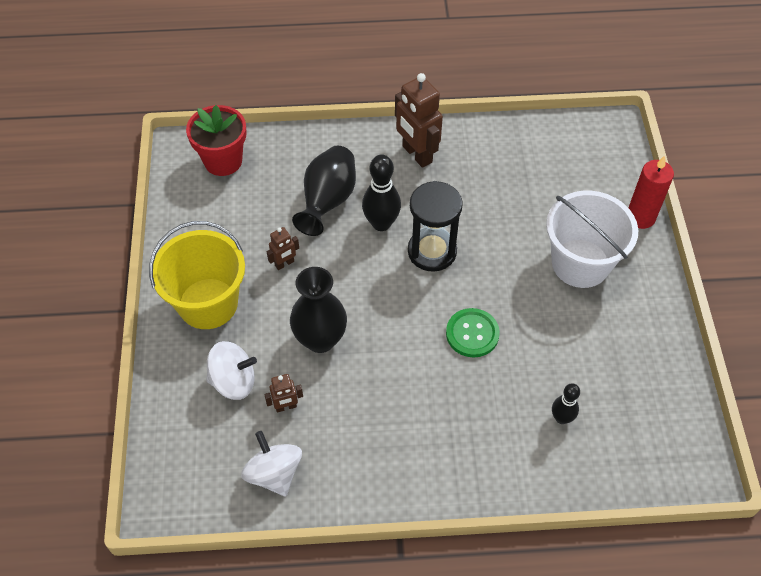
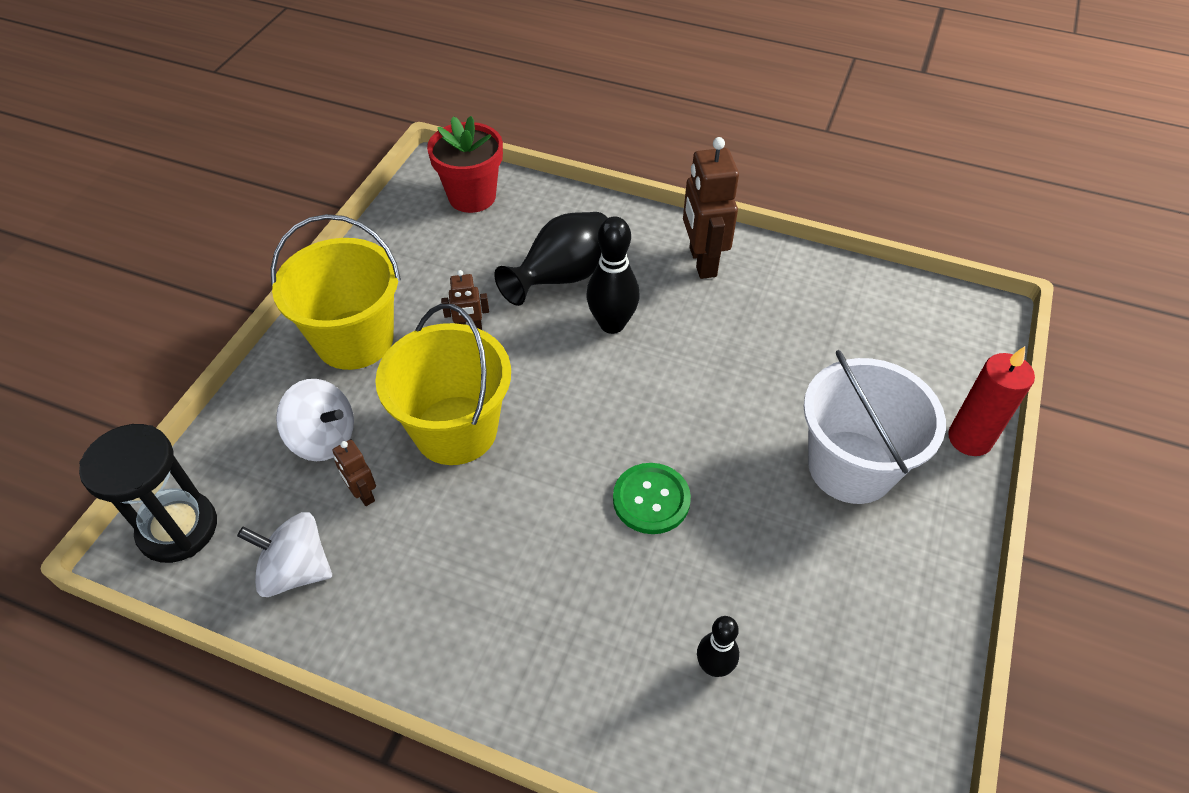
camera: 25 degrees right, 5 degrees down
(274, 473) = (296, 570): white spinning top -> white spinning top turned 75 degrees counterclockwise
(286, 407) = (363, 494): brown robot -> brown robot turned 45 degrees clockwise
(320, 339) = (455, 430): black vase -> yellow bucket
(432, 251) = (656, 379): black hourglass -> black hourglass (178, 529)

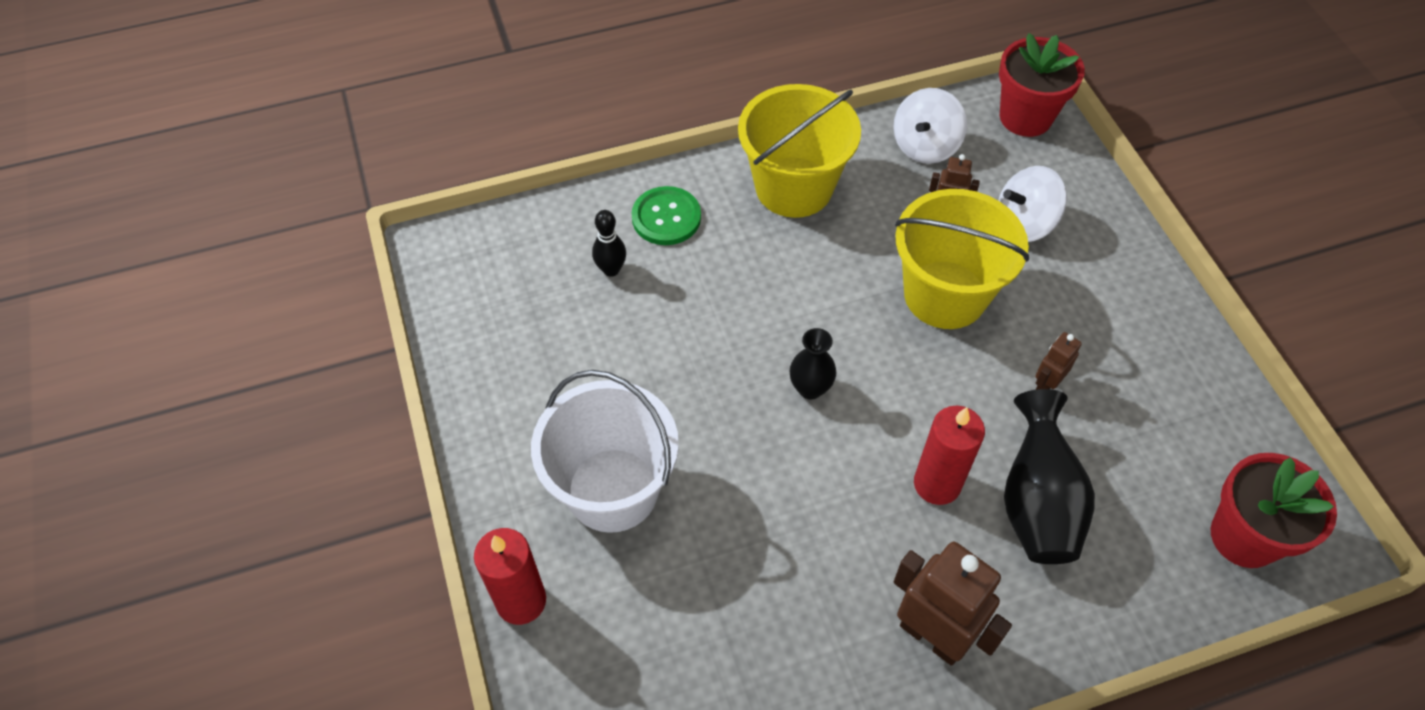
camera: 140 degrees right, 5 degrees up
(178, 529) = (1025, 117): black hourglass -> red flower pot
(296, 570) = (925, 146): white spinning top -> white spinning top turned 150 degrees clockwise
(355, 340) = (1114, 306): yellow bucket -> yellow bucket (793, 187)
(612, 324) = (937, 484): black bowling pin -> red candle
(634, 435) = (810, 388): none -> black vase
(651, 499) = (748, 347): green button -> green button (666, 217)

